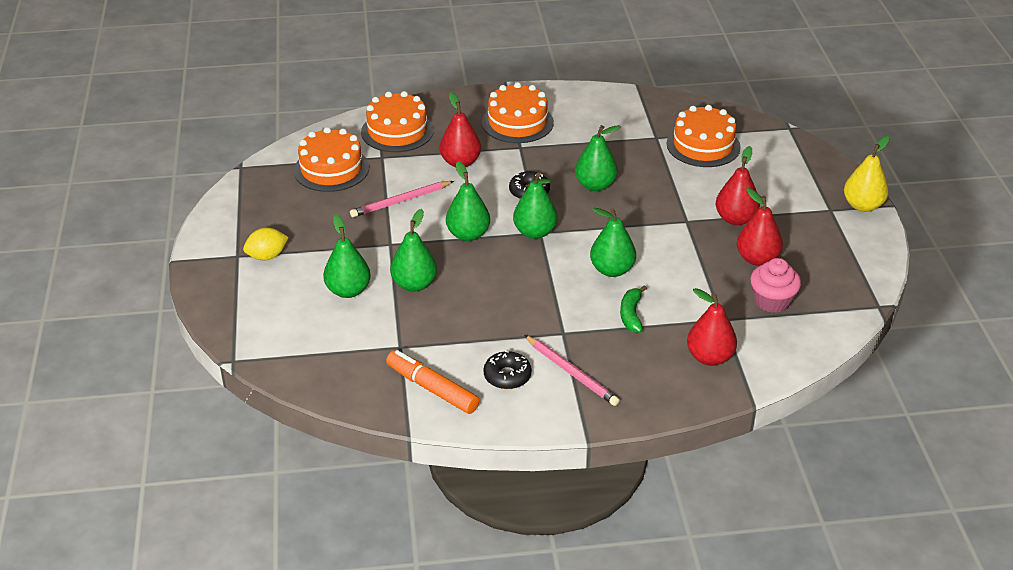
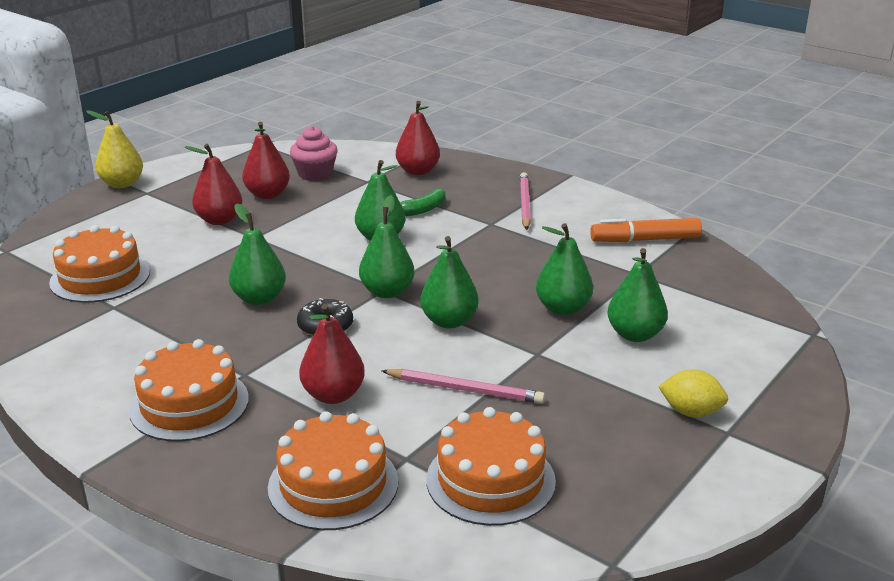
camera: 135 degrees left, 10 degrees down
(432, 388) = (645, 240): orange marker -> orange marker turned 90 degrees clockwise
(507, 376) = (575, 221): black donut -> none

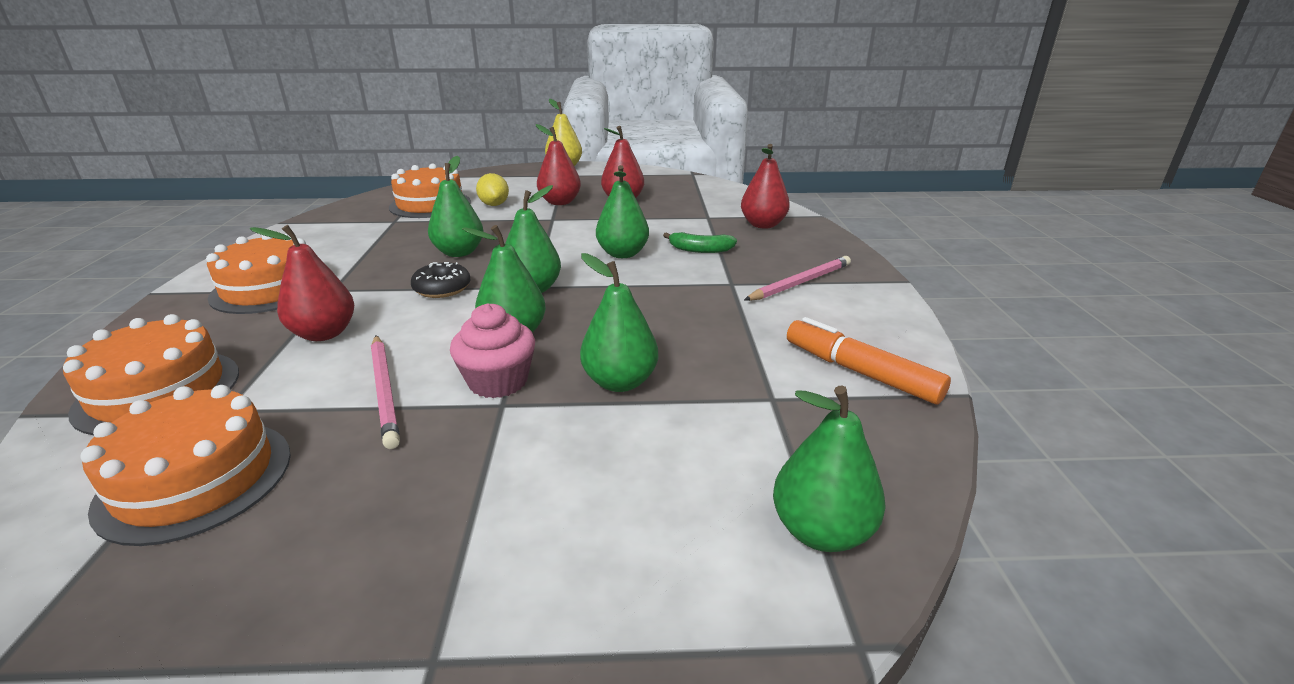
camera: 50 degrees right, 0 degrees up
(315, 174) = (683, 200): pink cupcake -> pink cupcake (498, 381)
(635, 334) = (623, 454): green pear -> green pear (821, 531)
(691, 412) = (464, 589): yellow lemon -> yellow lemon (494, 205)

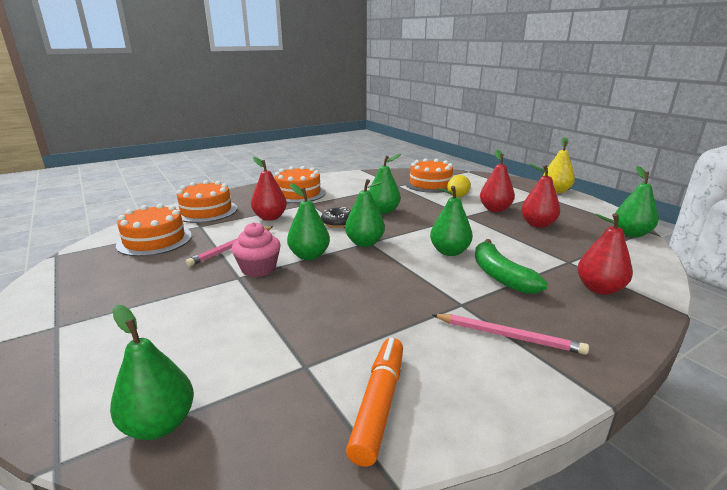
camera: 60 degrees right, 5 degrees down
(620, 382) = (283, 302): green pear -> green pear (631, 234)
(700, 250) = (500, 276): green banana -> green banana, size x1.58

